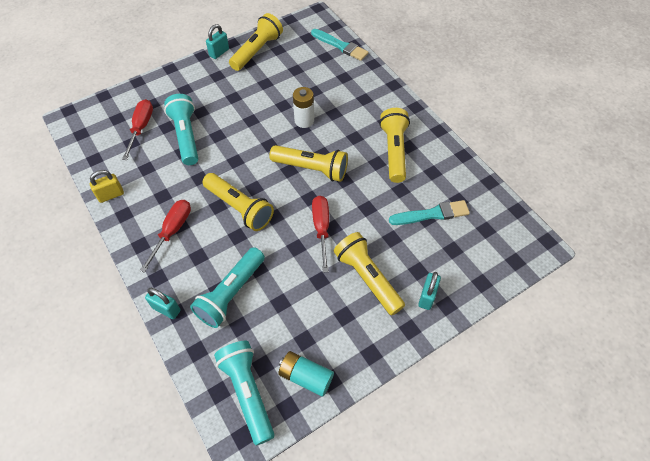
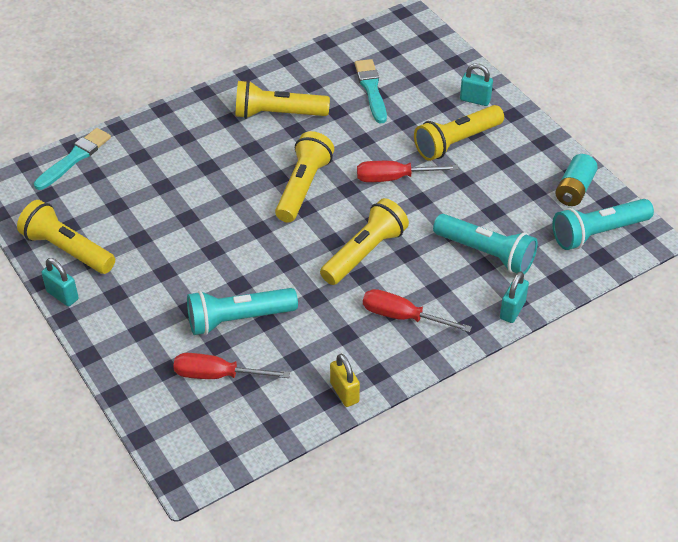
camera: 90 degrees left, 10 degrees down
(304, 120) = (219, 195): white battery -> none

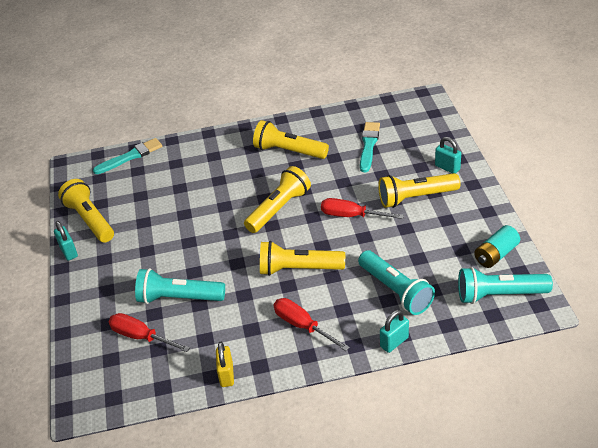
camera: 25 degrees right, 5 degrees down
(364, 253) = (299, 269): yellow flashlight -> yellow flashlight turned 150 degrees counterclockwise

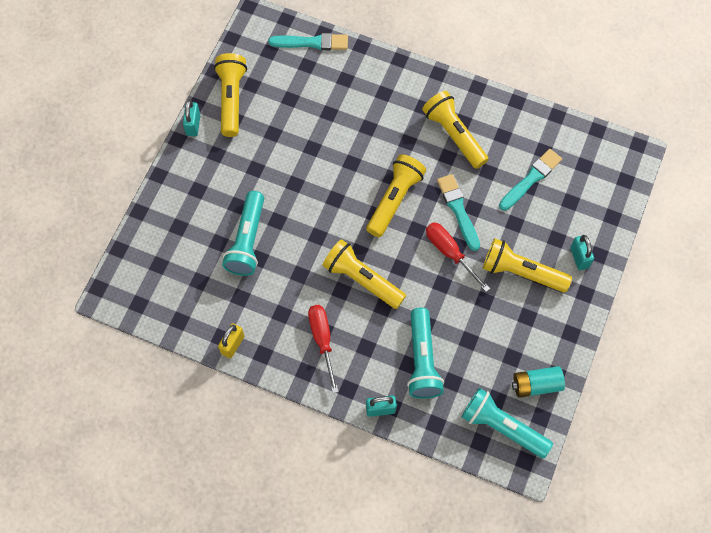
camera: 30 degrees right, 25 degrees up
(141, 337) = (194, 259): red screwdriver -> none
(179, 298) = (247, 240): turquoise flashlight -> turquoise flashlight turned 120 degrees counterclockwise
(279, 209) = (394, 200): yellow flashlight -> yellow flashlight turned 45 degrees counterclockwise
(333, 189) = (458, 210): none -> turquoise brush

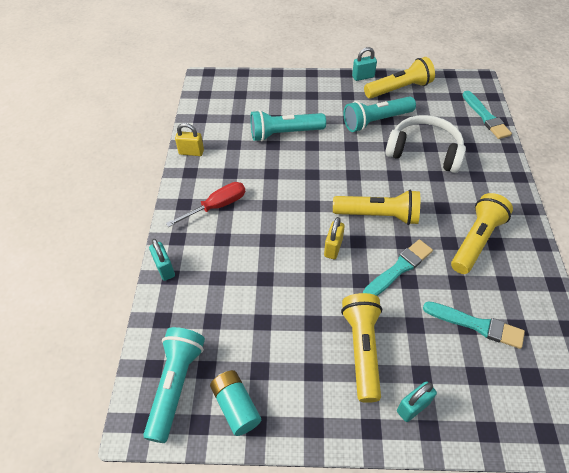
camera: 70 degrees right, 15 degrees down
(333, 121) = (424, 151): none -> white headphones
(362, 279) = (287, 216): yellow flashlight -> none
(415, 253) = (333, 248): none -> yellow padlock
(422, 360) = (226, 287): turquoise flashlight -> turquoise flashlight (376, 121)
(449, 252) = (349, 275): red screwdriver -> none

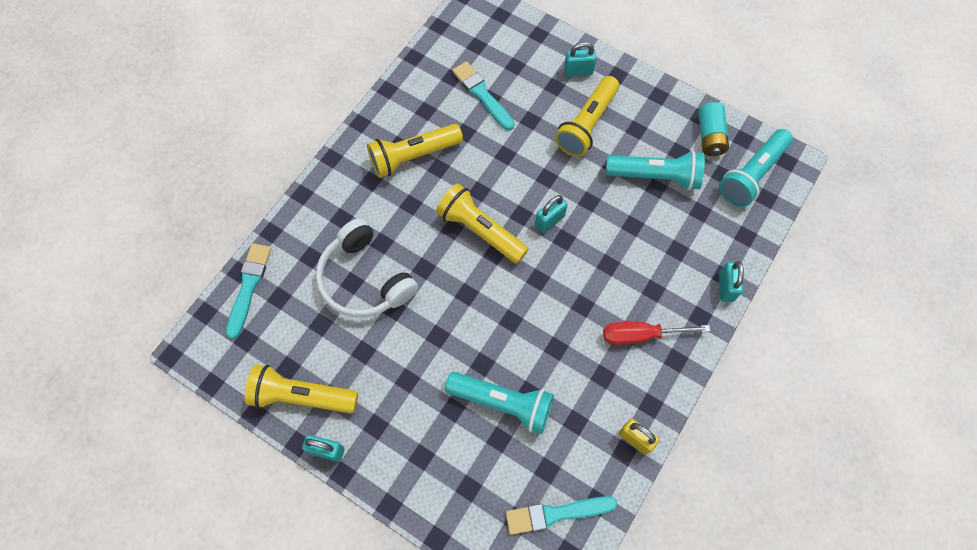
camera: 150 degrees left, 15 degrees up
(333, 248) = (549, 220): yellow padlock -> turquoise padlock
(376, 121) = (378, 356): turquoise flashlight -> turquoise flashlight (655, 176)
(399, 269) = (505, 169): turquoise brush -> turquoise brush (556, 514)

